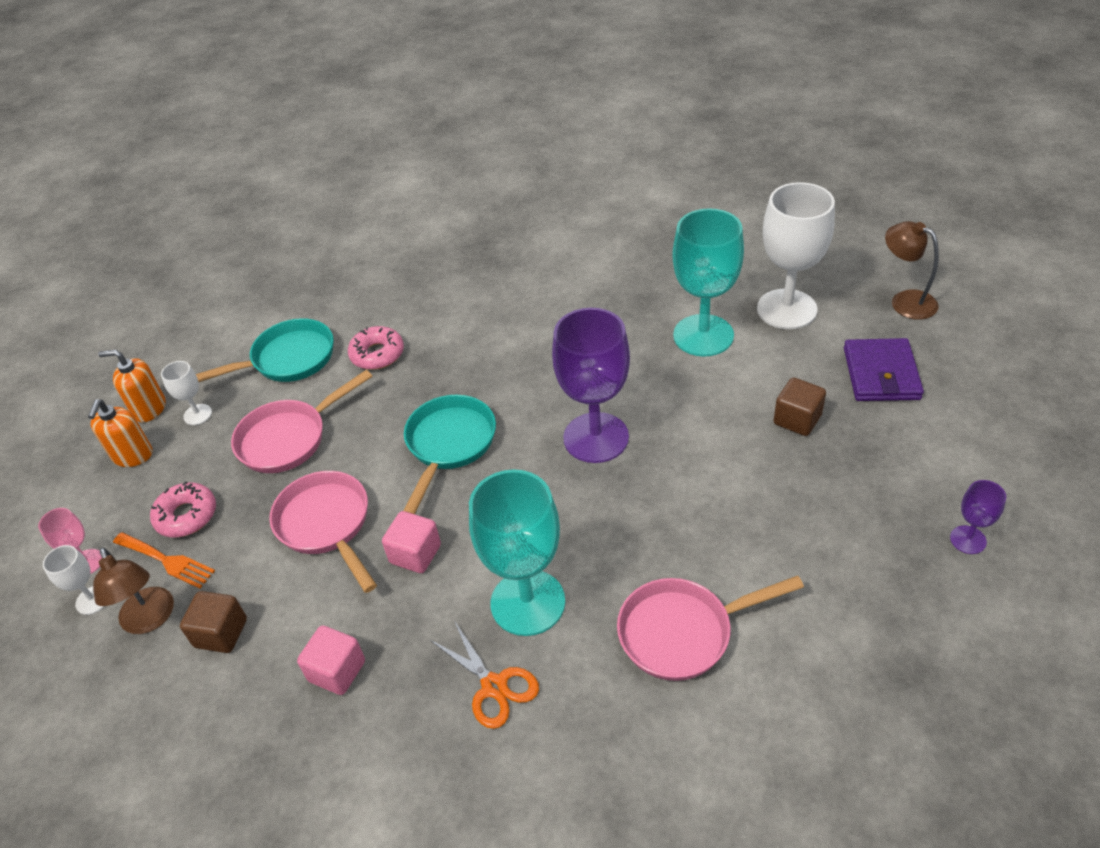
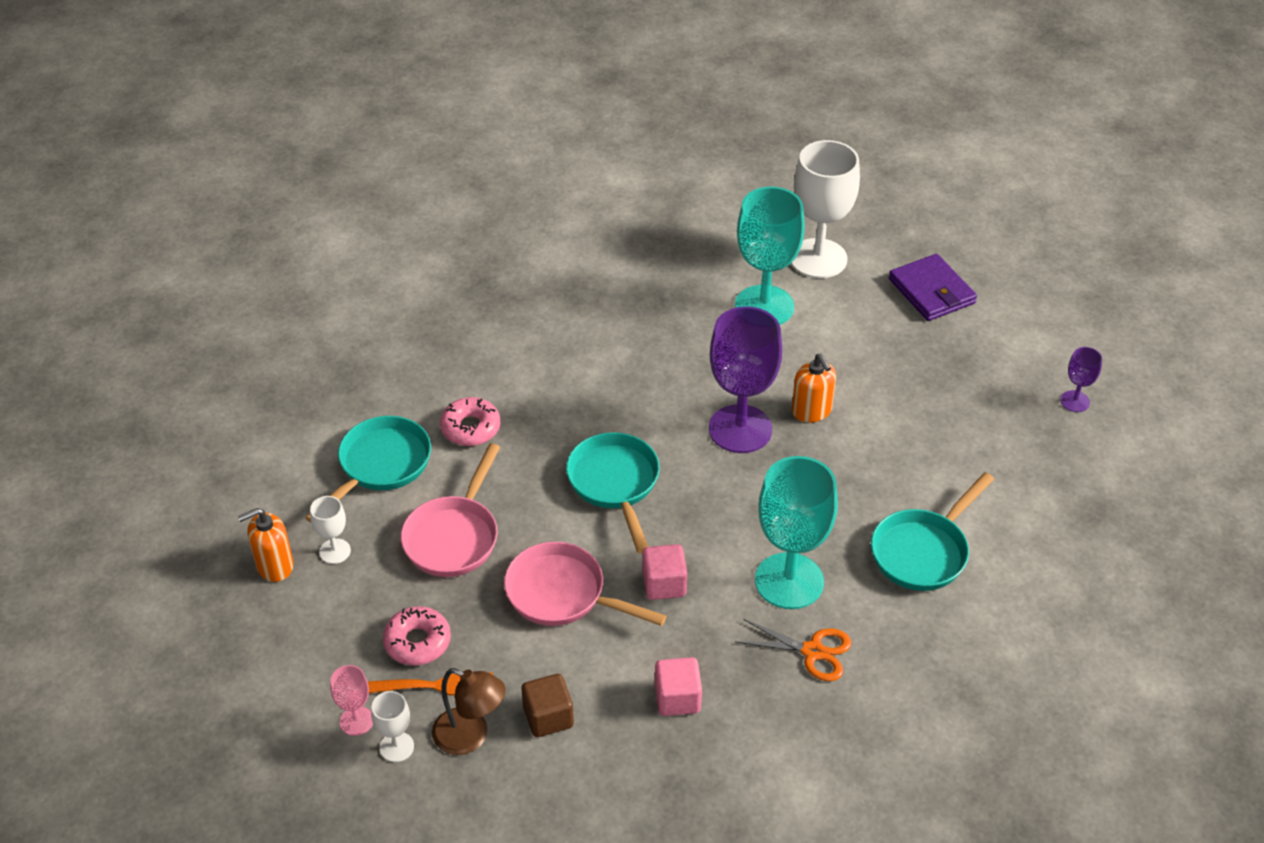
camera: 35 degrees left, 0 degrees up
(132, 455) = (303, 614): orange soap dispenser -> orange soap dispenser (811, 411)
(683, 632) = (923, 551): pink pan -> turquoise pan
(797, 419) = (893, 353): brown cube -> none
(905, 301) = (909, 220): brown lamp -> none

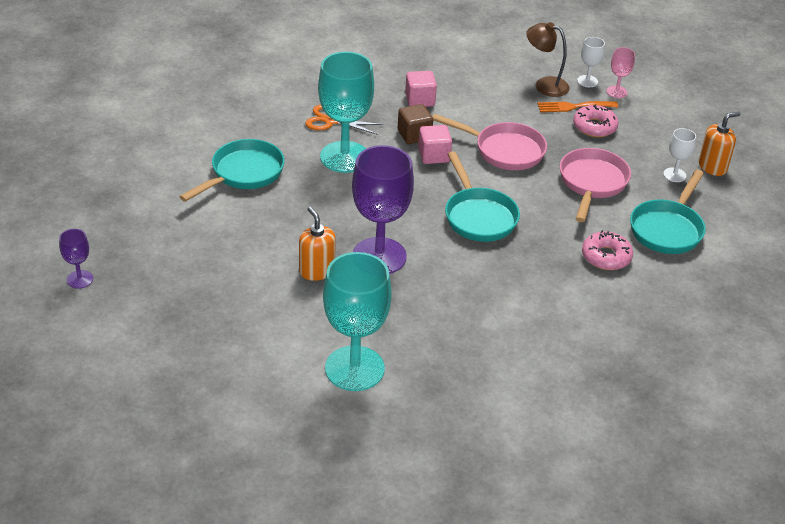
camera: 175 degrees right, 5 degrees down
(548, 717) = (499, 92): brown cube -> brown cube (414, 135)
(818, 259) = (294, 424): white goblet -> none
(931, 291) = (180, 387): purple wallet -> none

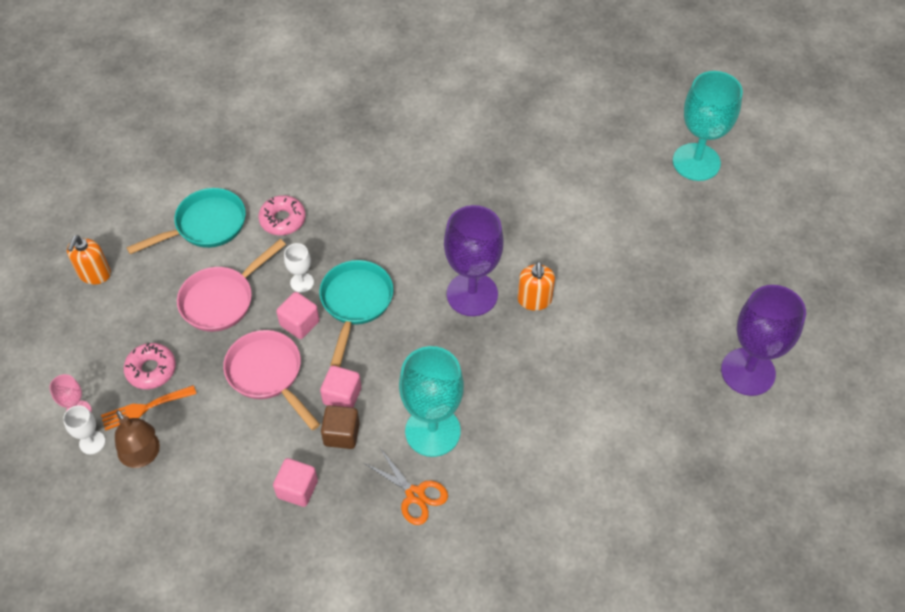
camera: 150 degrees left, 15 degrees up
(80, 279) = (748, 371): purple goblet -> purple goblet, size x2.18
(243, 173) = (547, 449): turquoise pan -> none
(354, 368) = (551, 200): turquoise goblet -> turquoise goblet (696, 162)
(512, 188) = (299, 323): none -> pink cube
(573, 107) = (144, 408): orange fork -> orange fork turned 135 degrees clockwise
(674, 175) = (138, 279): white goblet -> white goblet (302, 282)
(712, 167) = (94, 274): orange soap dispenser -> orange soap dispenser turned 75 degrees counterclockwise

